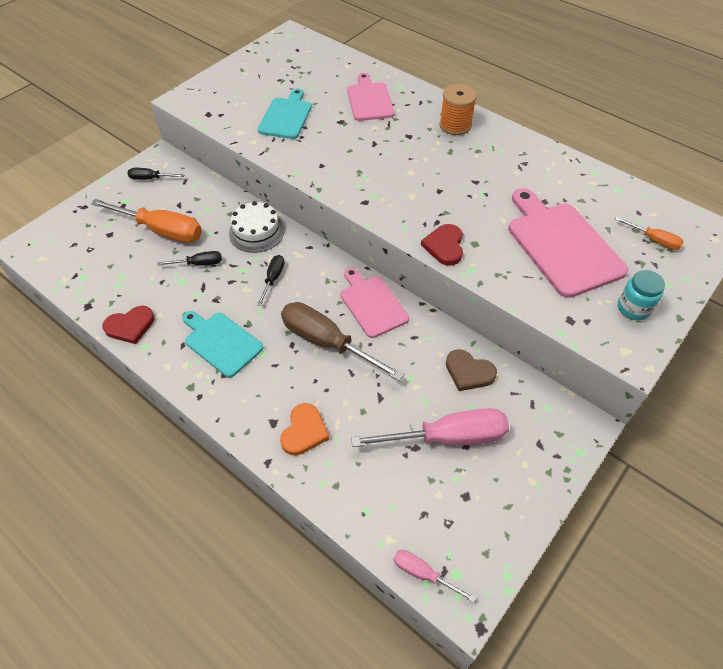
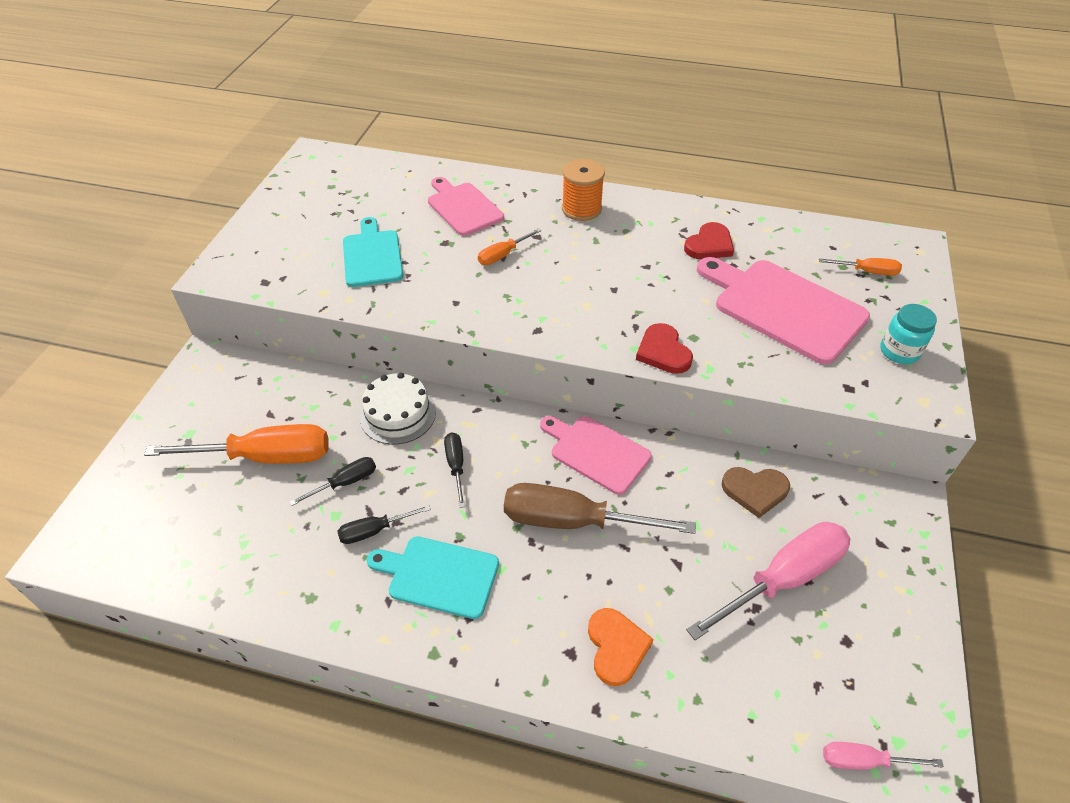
camera: 25 degrees left, 5 degrees down
(130, 326) = (298, 605): red heart -> red heart (709, 245)
(150, 178) = (208, 392): black screwdriver -> black screwdriver (374, 530)
(375, 142) = (503, 255): none -> orange screwdriver

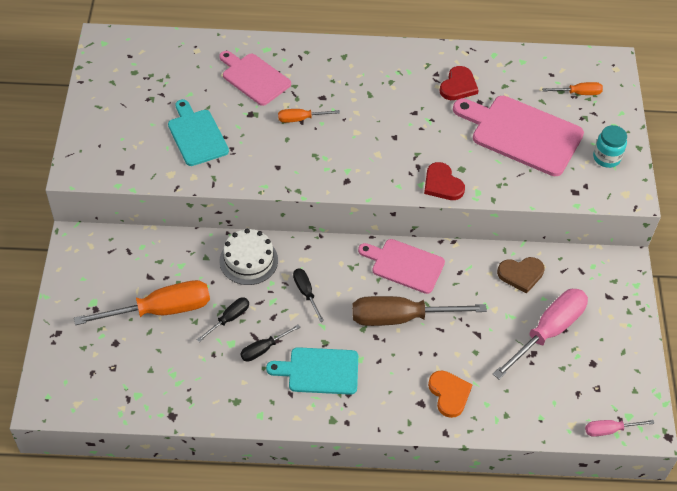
camera: 15 degrees left, 5 degrees up
(503, 255) = (301, 119): orange screwdriver -> orange screwdriver turned 45 degrees clockwise
(581, 209) = (351, 66): orange spool -> none

